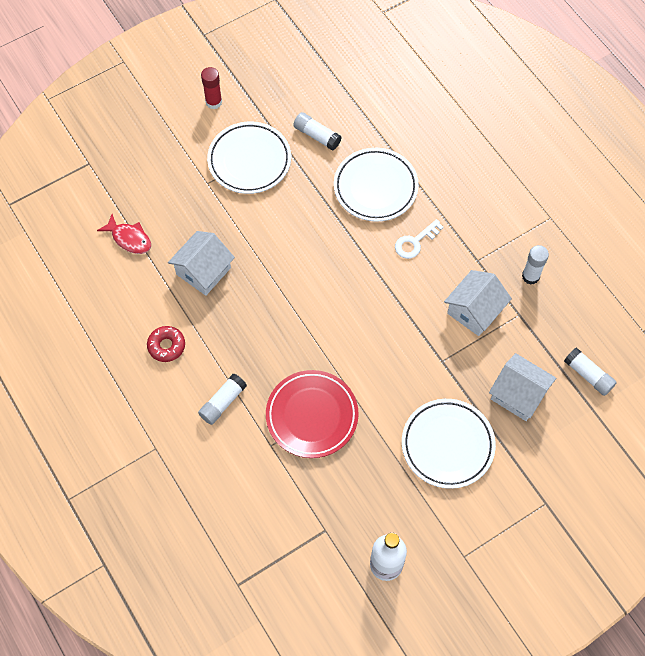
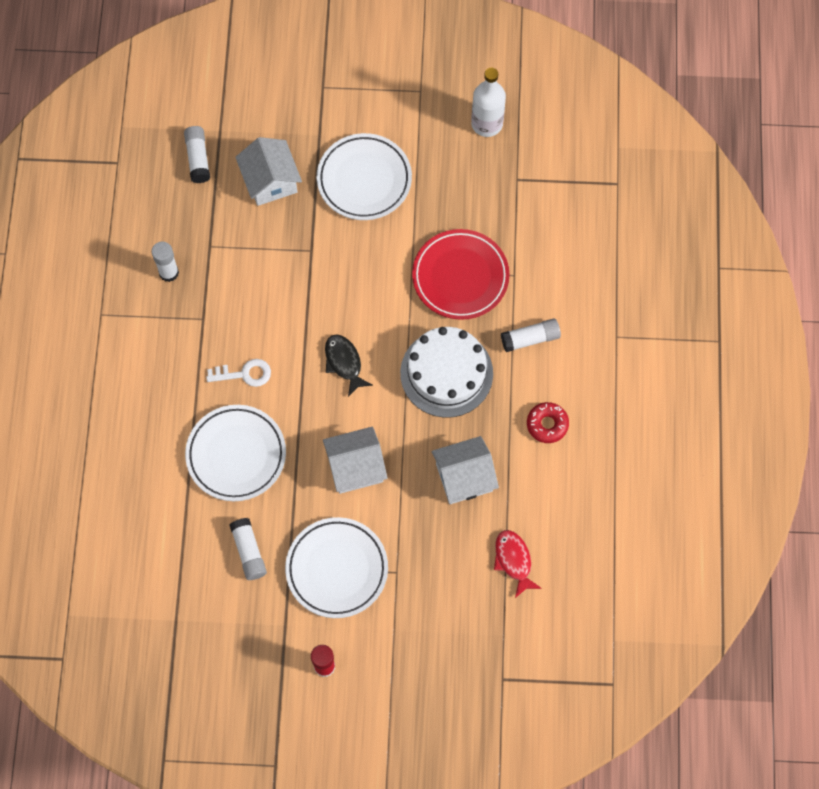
camera: 145 degrees left, 5 degrees up
(269, 335) = (446, 373): none -> white cake
(350, 295) = (344, 363): none -> black fish
(474, 310) = (245, 275): white house -> white house (355, 467)

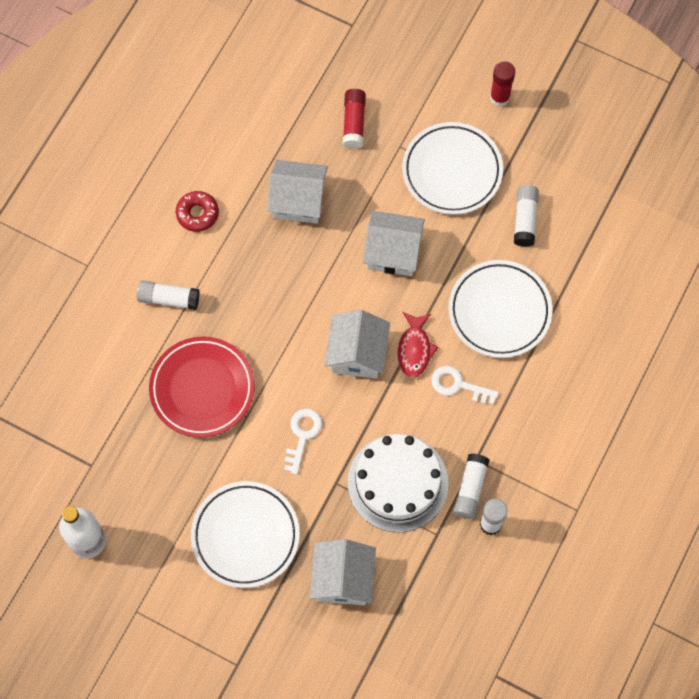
camera: 155 degrees left, 0 degrees up
(198, 158) = (407, 641): white glue stick -> white glue stick (470, 489)
(344, 363) = (357, 353): black fish -> white house
(357, 276) = (302, 435): none -> white key
(446, 373) = (265, 301): white cake -> white cake (397, 483)
(450, 576) = (354, 123): none -> red glue stick
(513, 561) = (292, 112): red fish -> red fish (414, 349)

